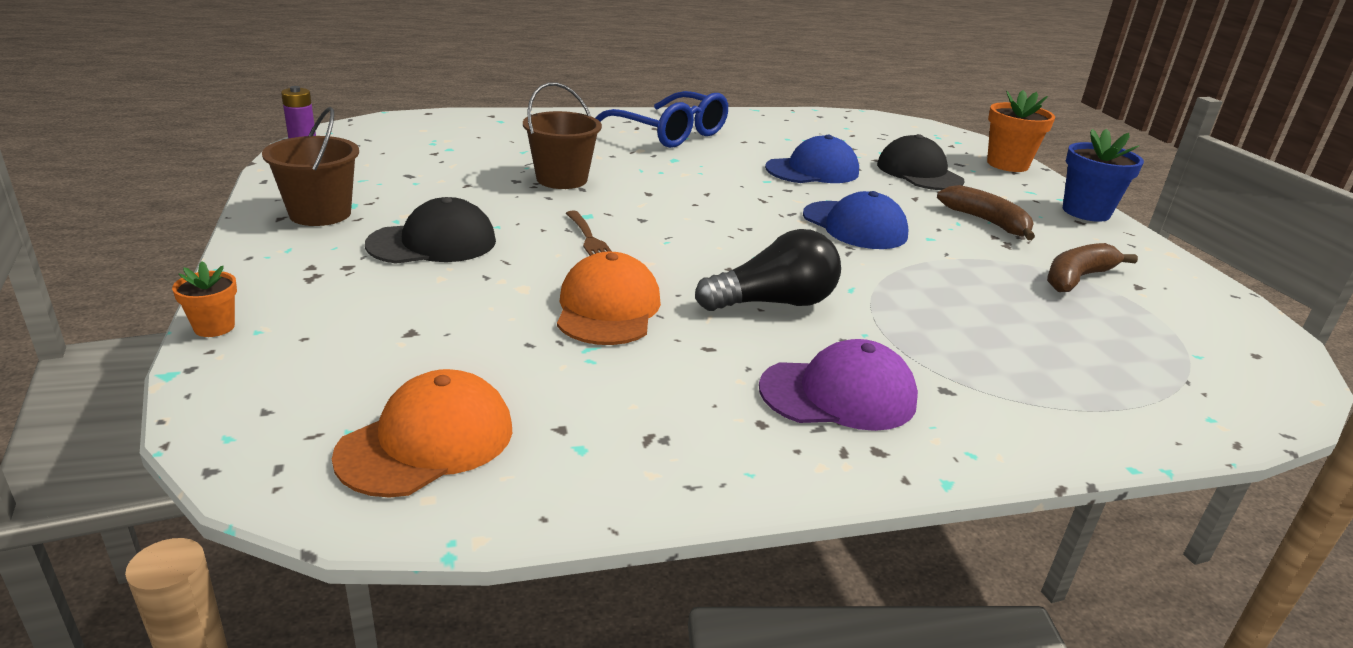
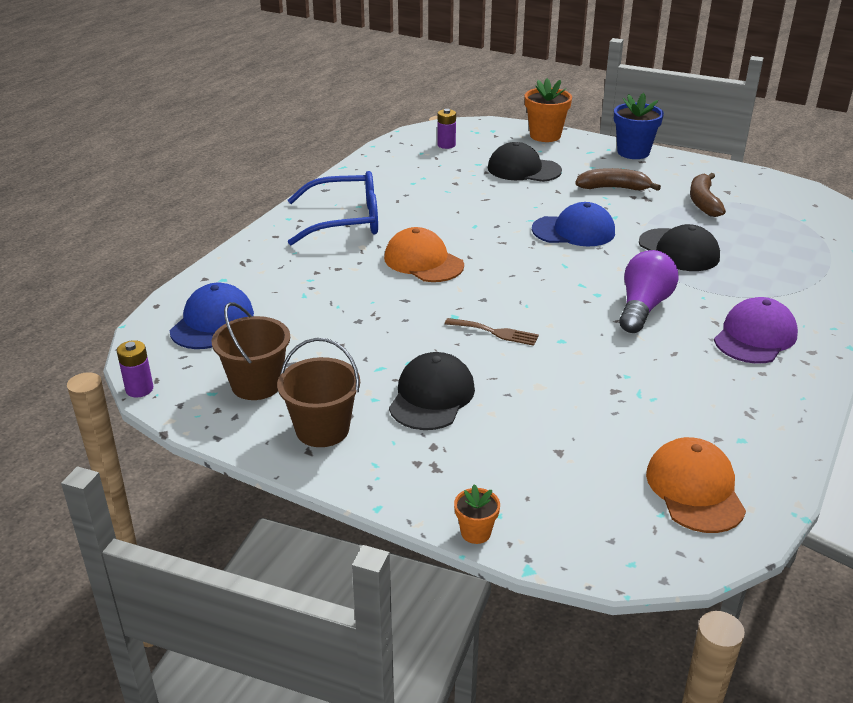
camera: 45 degrees left, 5 degrees up
(561, 179) = (379, 301): brown bucket -> brown bucket (256, 384)
(608, 308) = (596, 366): orange cap -> orange cap (423, 261)
(773, 303) = (643, 307): black light bulb -> purple light bulb
(812, 170) = (477, 202): blue cap -> blue cap (212, 322)
(883, 132) = (446, 145): none -> purple battery
(937, 291) = (679, 250): none -> black cap

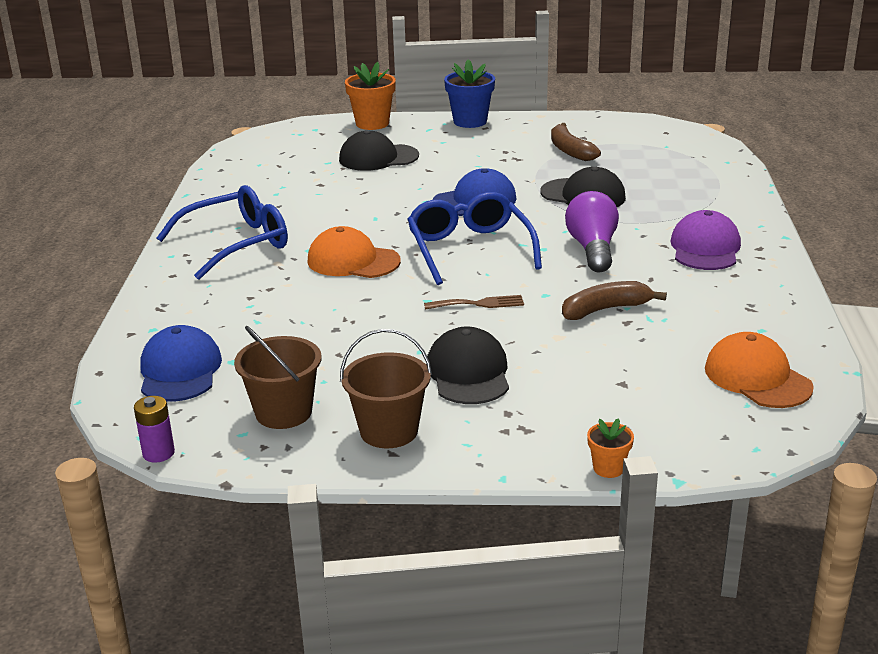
camera: 25 degrees left, 5 degrees down
(446, 145) = (279, 152): purple battery -> none
(531, 277) = (469, 249): none -> blue glasses
(613, 188) = (479, 156): brown banana -> brown banana (605, 309)

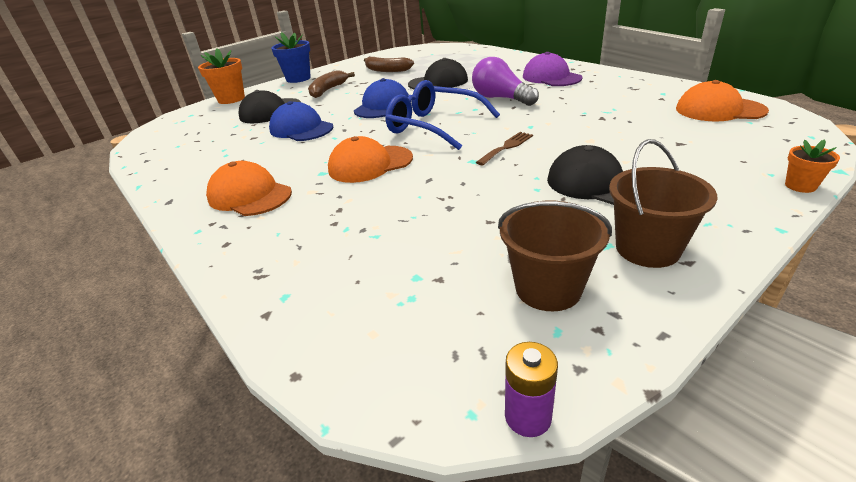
camera: 40 degrees left, 5 degrees up
(180, 371) = (384, 315): blue cap -> blue cap (301, 129)
(237, 244) = (250, 195): blue glasses -> orange cap
(605, 309) = (577, 118): brown banana -> brown banana (328, 90)

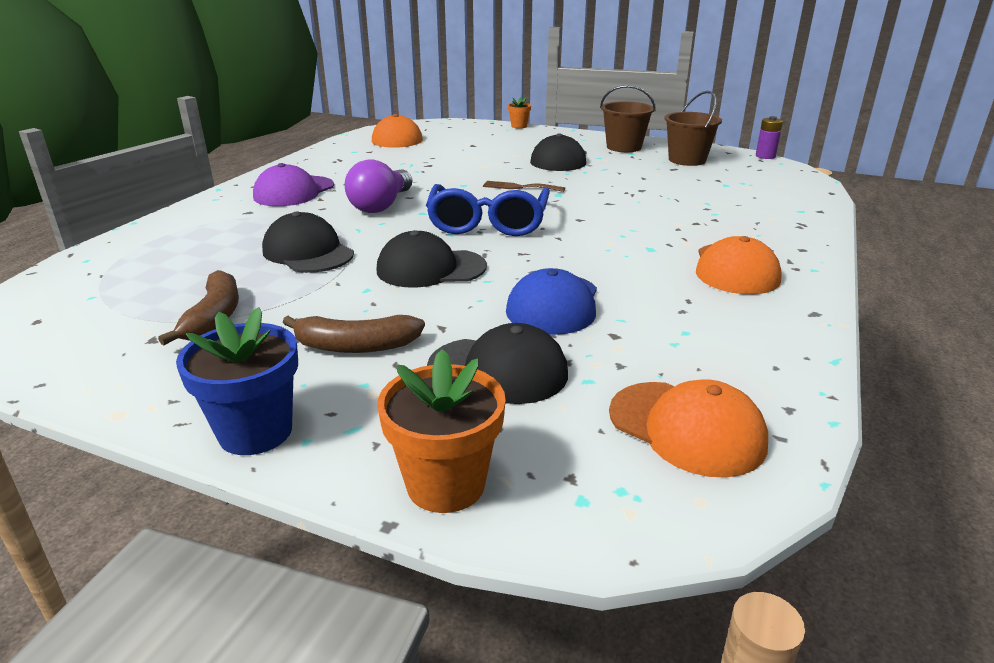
camera: 120 degrees left, 5 degrees down
(370, 164) = (608, 231): orange cap -> orange cap (686, 428)
(382, 106) = (430, 268): blue cap -> black cap

